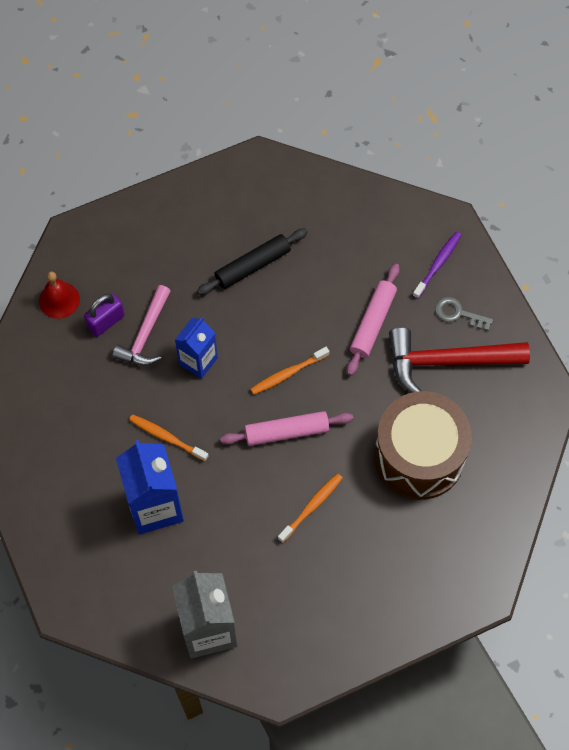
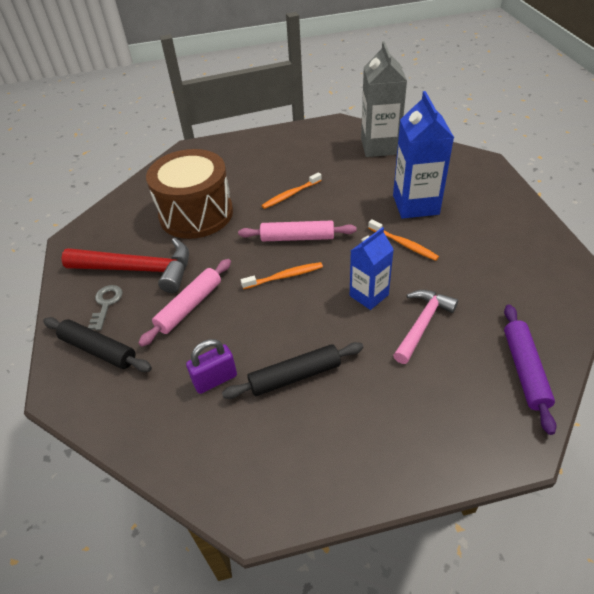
camera: 165 degrees left, 20 degrees down
(59, 300) = (524, 370): red bell -> purple rolling pin
(106, 322) = (466, 341): purple padlock -> purple padlock (215, 379)
(438, 264) = (98, 350): purple toothbrush -> black rolling pin
(458, 313) = (106, 304): grey key -> grey key turned 120 degrees counterclockwise

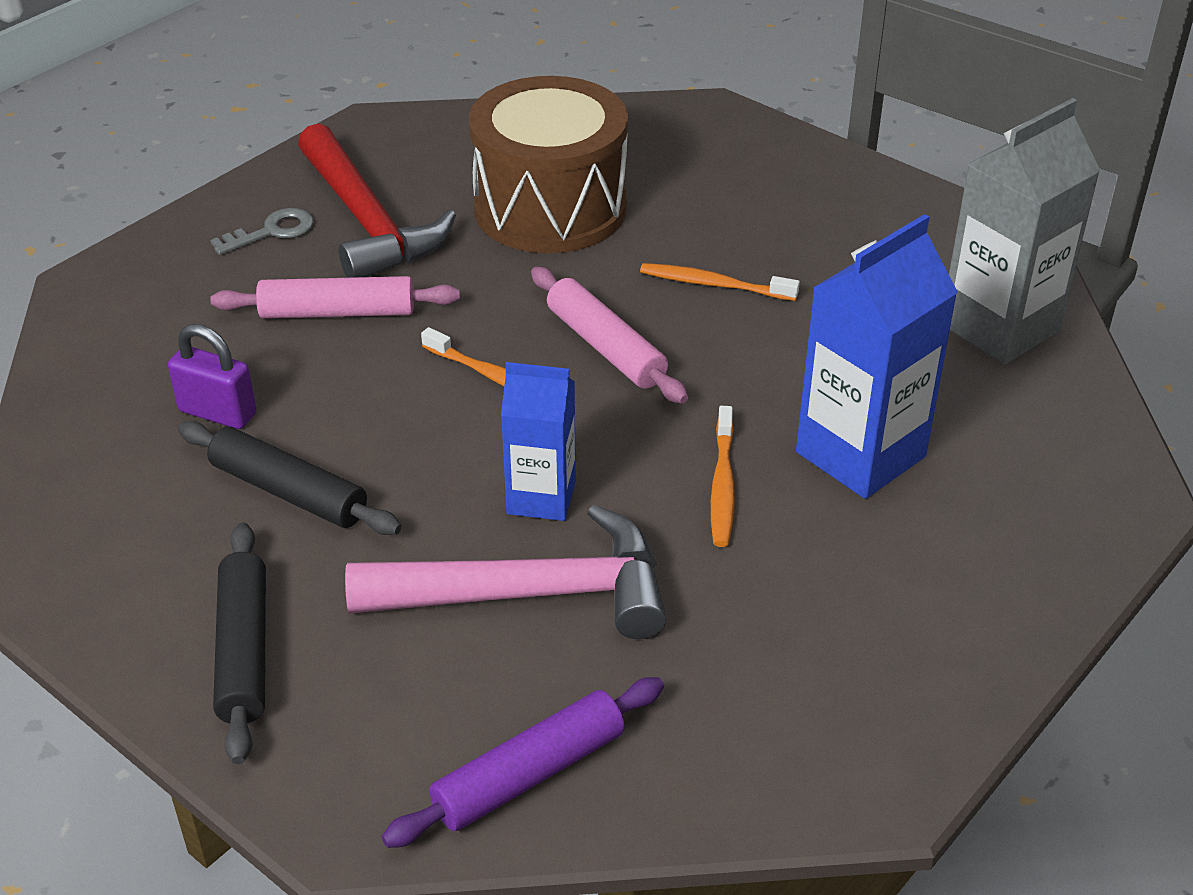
camera: 50 degrees right, 5 degrees down
(98, 350) = (183, 274): black rolling pin -> black rolling pin (244, 651)
(422, 324) = (529, 594): pink hammer -> pink hammer, size x1.54

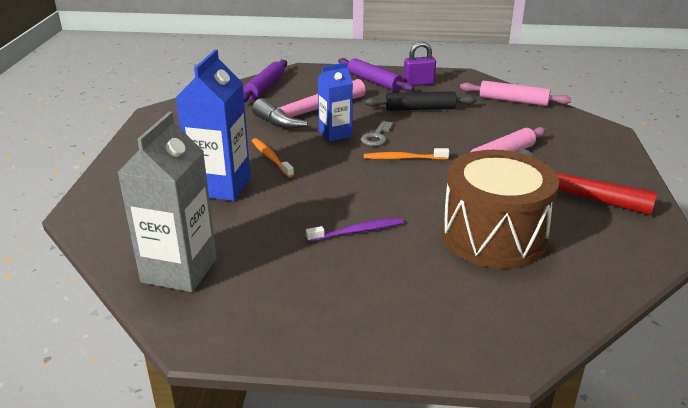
camera: 145 degrees right, 10 degrees down
(217, 413) = (481, 116): purple padlock -> purple padlock (418, 83)
(244, 651) = (374, 81): black rolling pin -> purple rolling pin
(272, 232) = (589, 173): grey key -> grey key (377, 136)
(606, 347) = (374, 185): pink rolling pin -> pink rolling pin (513, 101)
(714, 284) = (357, 231): orange toothbrush -> purple toothbrush

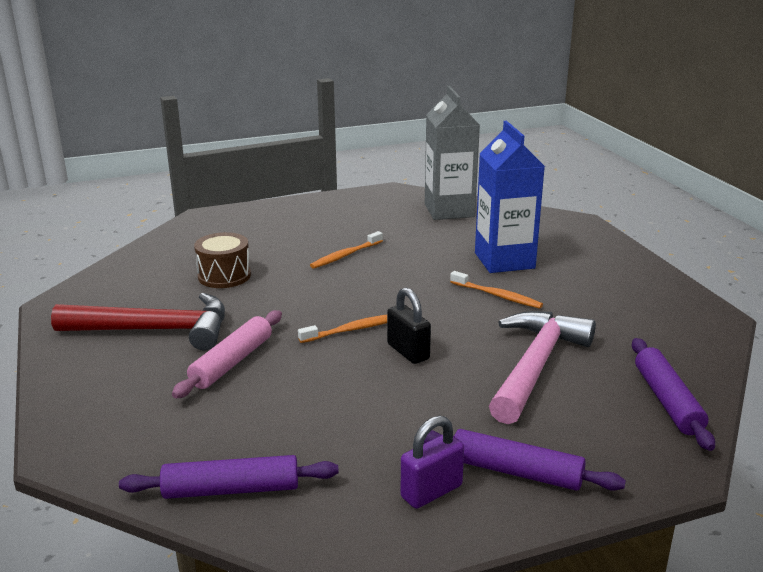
camera: 155 degrees right, 5 degrees down
(335, 134) = (464, 343): blue carton -> none
(357, 231) = (345, 255): purple toothbrush -> orange toothbrush
(377, 136) = (408, 352): grey key -> black padlock
(420, 109) = (385, 421): black rolling pin -> none
(493, 236) = (224, 276): brown drum -> brown drum, size x0.54
(513, 101) = (231, 489): pink rolling pin -> purple rolling pin

